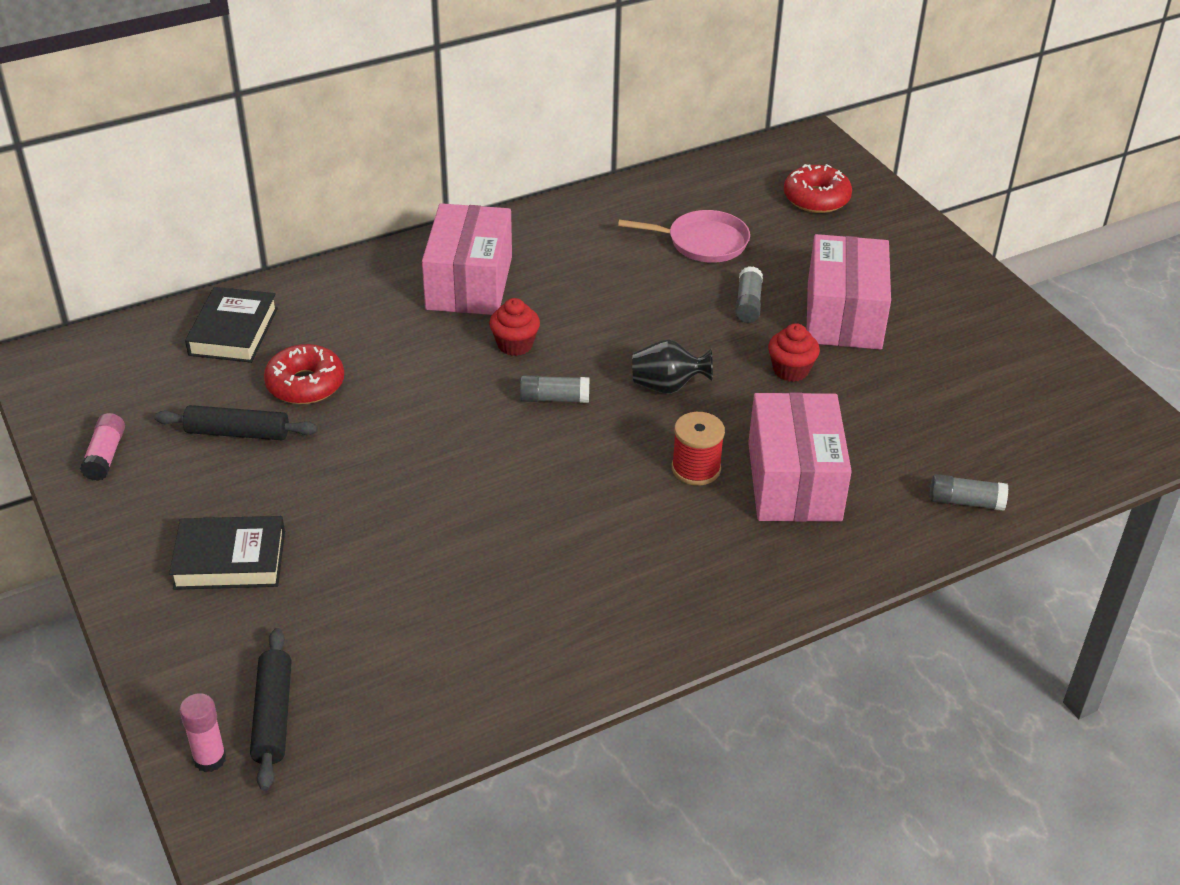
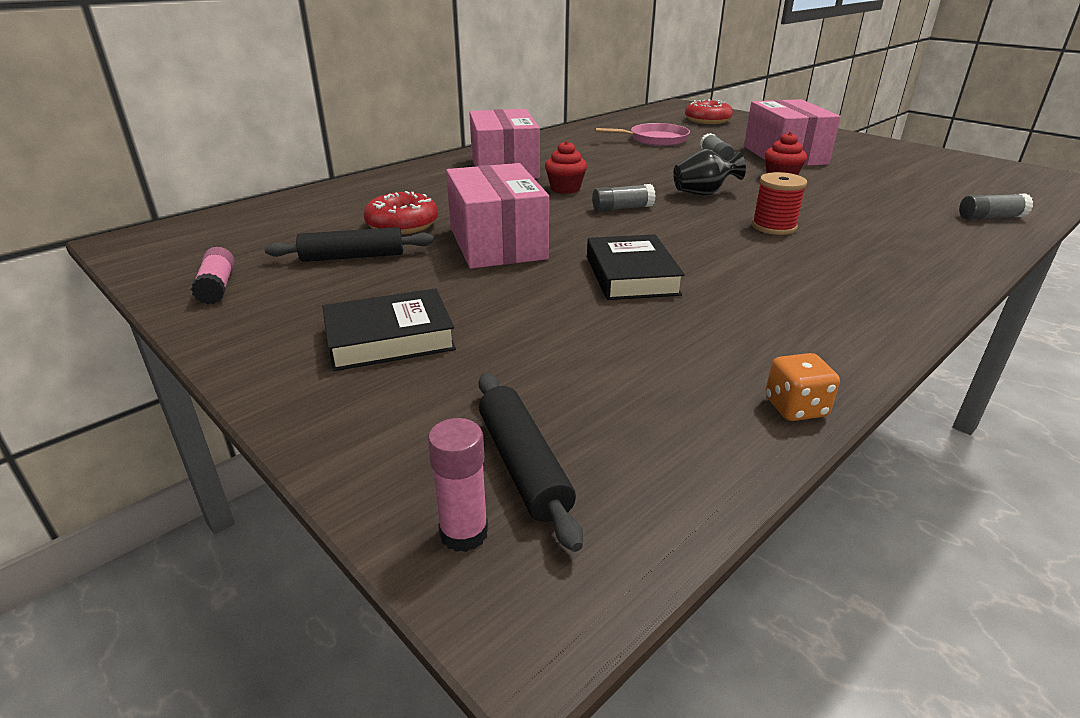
camera: 15 degrees left, 10 degrees down
(233, 331) = (320, 207): black book -> black book (631, 275)
(507, 713) = (795, 408): none -> orange dice
(794, 481) = (856, 223): pink box -> pink box (497, 243)

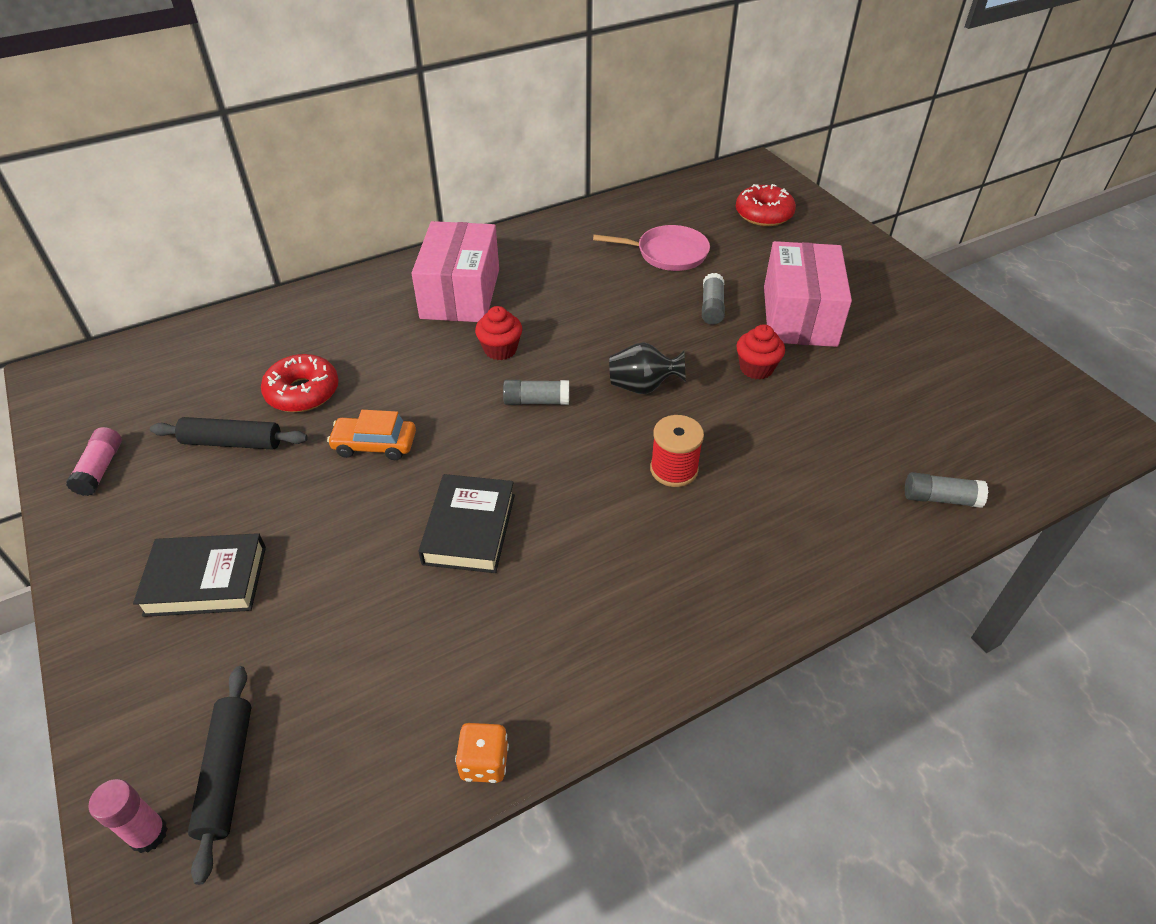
camera: 15 degrees right, 15 degrees up
(497, 243) = (374, 445): pink box -> orange car

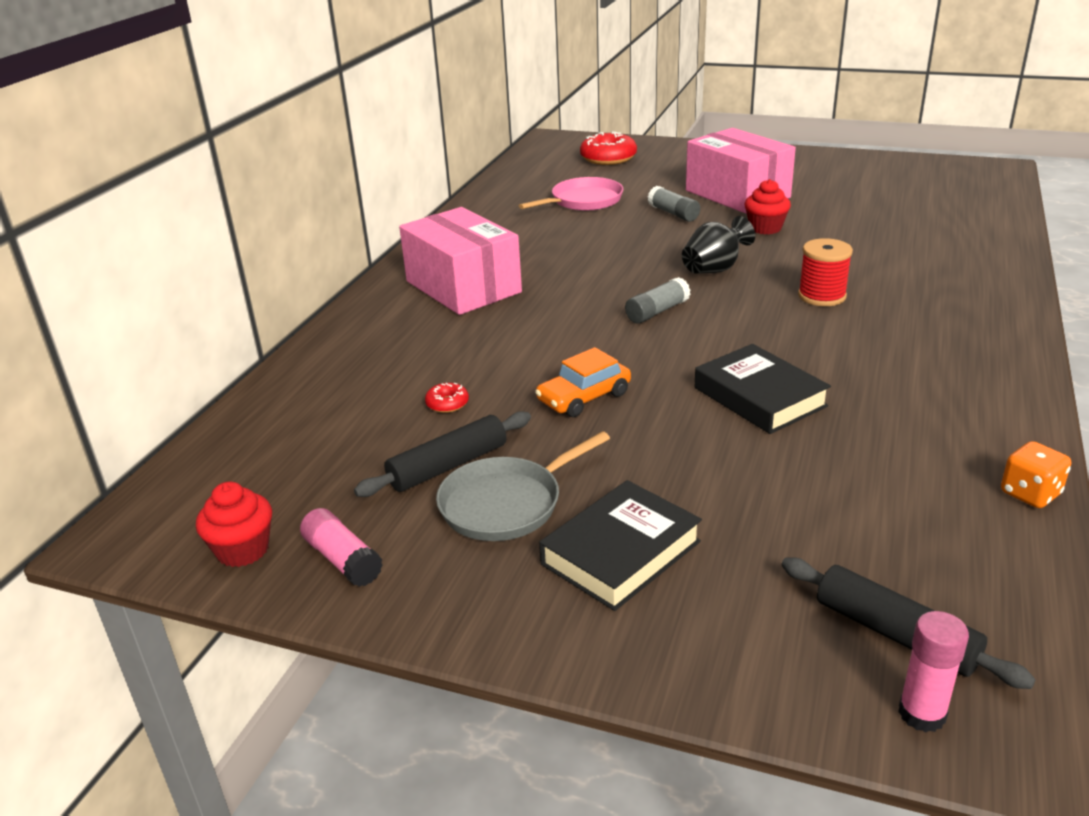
camera: 40 degrees left, 15 degrees down
(214, 495) = (506, 504): none -> grey pan
(303, 392) = (447, 404): red donut -> red donut, size x0.48
(500, 349) = (567, 300): red cupcake -> red cupcake (243, 550)
(940, 498) = (982, 233): grey glue stick -> none

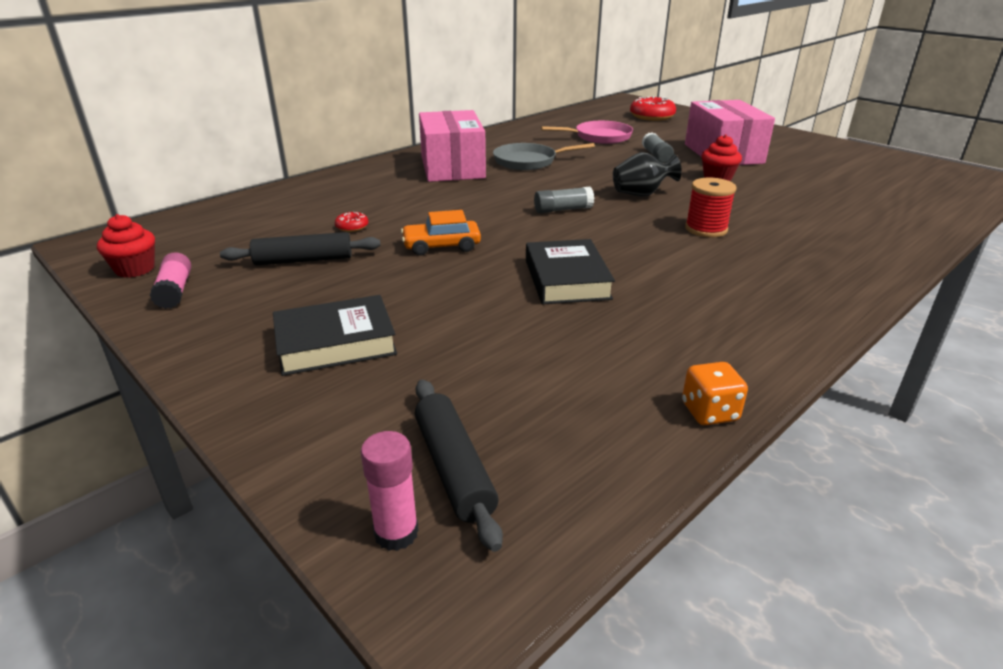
camera: 25 degrees right, 0 degrees up
(506, 504) = (307, 291): grey pan -> grey pan (528, 161)

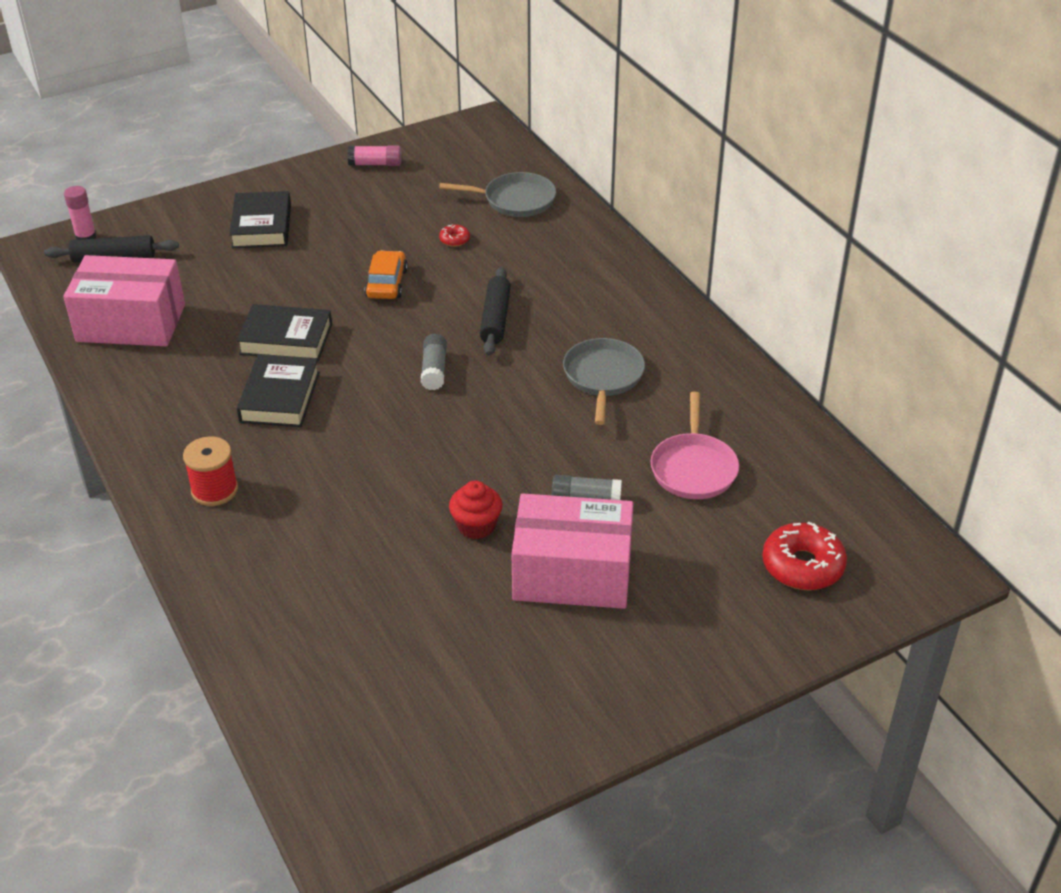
camera: 105 degrees right, 10 degrees up
(135, 269) = (422, 145): red cupcake -> none
(275, 210) = (515, 200): none -> grey pan
(303, 260) = (397, 215): black rolling pin -> black rolling pin (495, 319)
(452, 167) = (601, 315): pink box -> pink box (131, 323)
(641, 194) = (450, 439): black vase -> none
(658, 265) = (280, 397): none -> black book
(706, 229) = (334, 456): red spool -> red spool (214, 490)
(709, 412) = (86, 357): orange dice -> none

